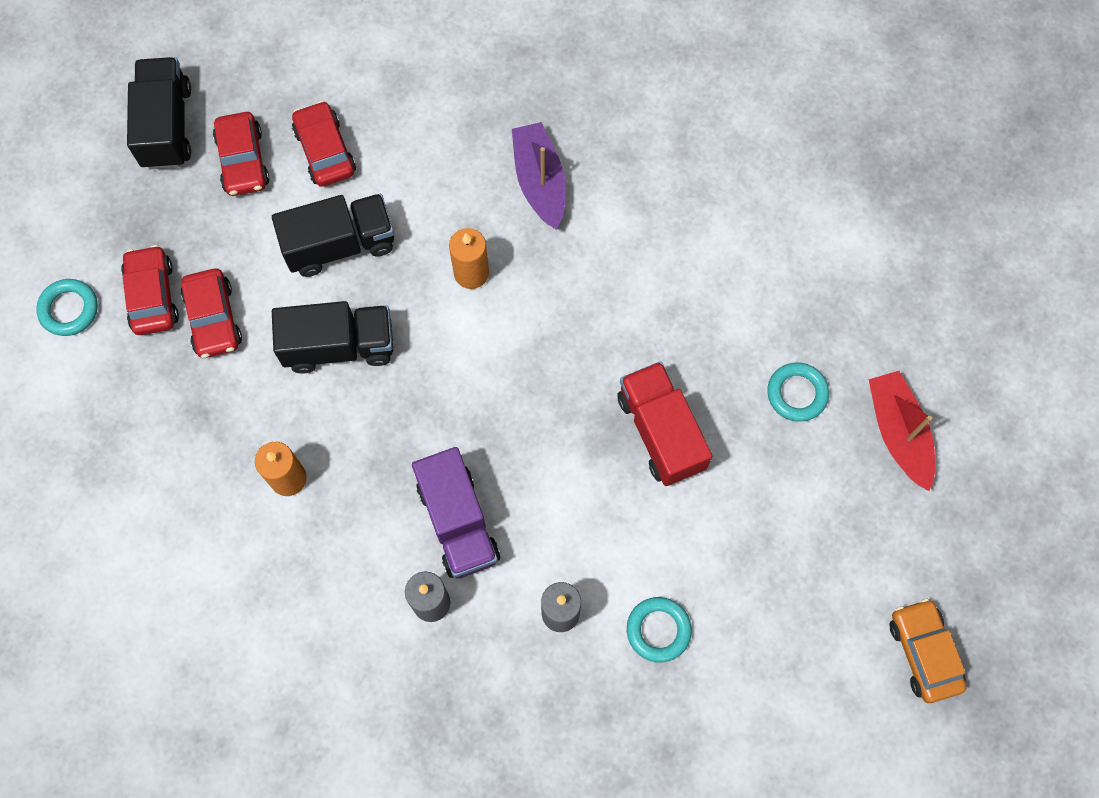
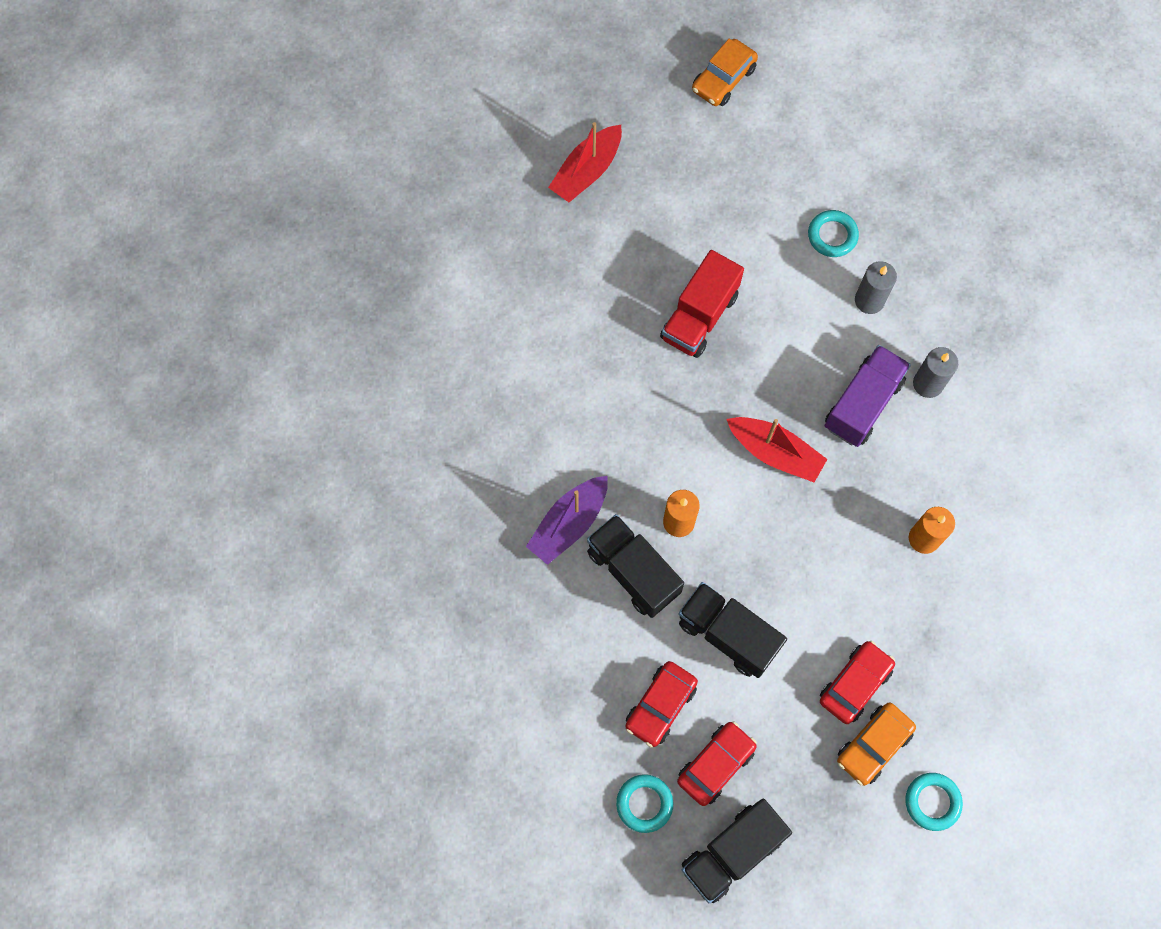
camera: 125 degrees left, 0 degrees up
(152, 296) = (873, 745): red car -> orange car
(339, 346) = (804, 575): black truck -> black truck (633, 572)
(471, 403) = (775, 453): none -> red boat
(797, 393) = (606, 248): turquoise ring -> turquoise ring (644, 803)

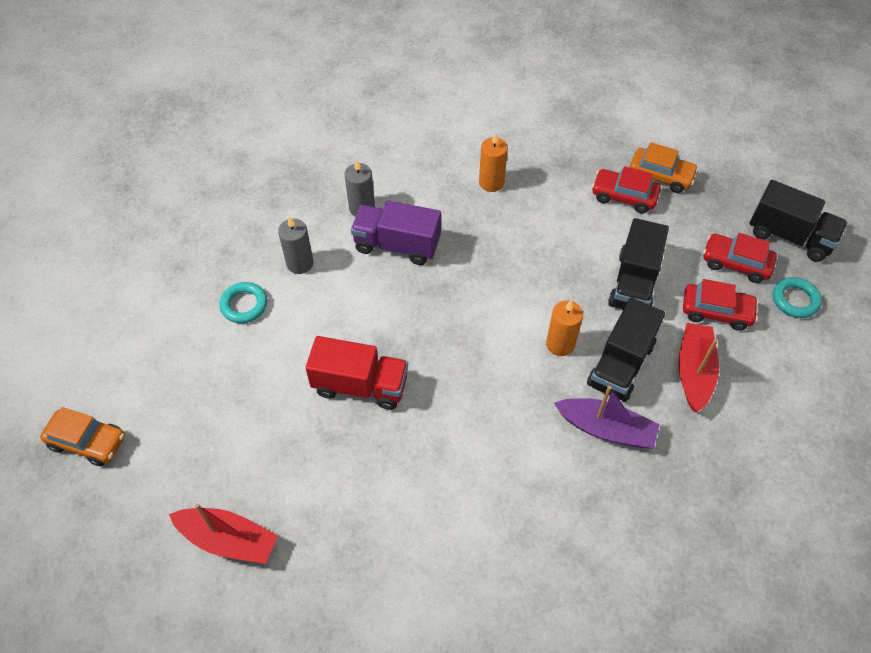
camera: 110 degrees left, 15 degrees down
(775, 453) = (466, 292): red boat -> red boat (694, 371)
(932, 802) = (677, 137): turquoise ring -> none

